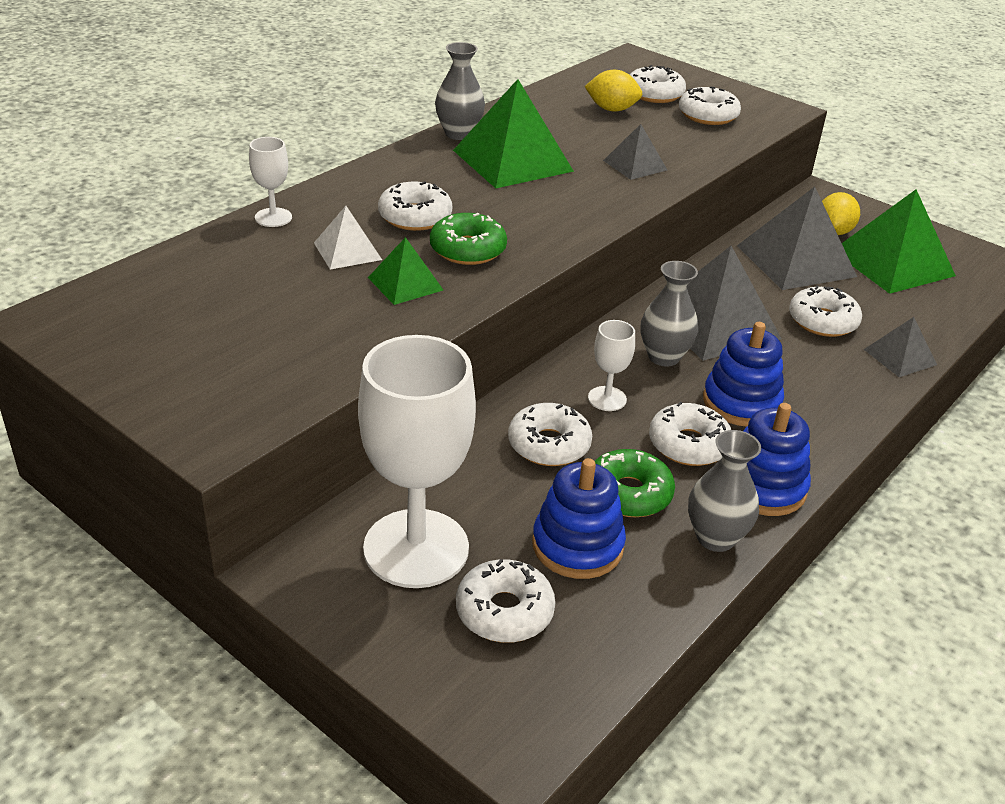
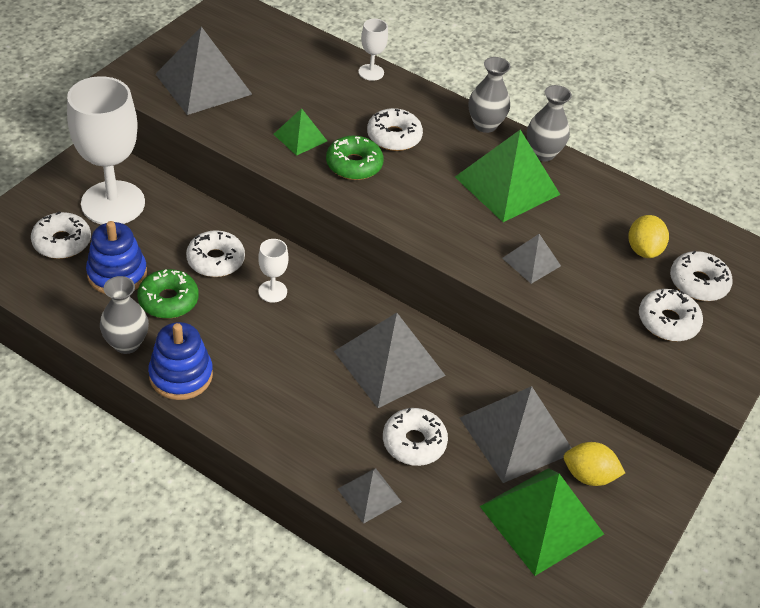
camera: 80 degrees right, 10 degrees up
(256, 358) = (203, 84): none -> grey pyramid
(347, 251) = (336, 108): white pyramid -> none
(664, 357) = (333, 327): grey vase -> grey vase (485, 125)
(688, 444) = (224, 335): white donut -> none
(741, 402) = (281, 371): blue stacking toy -> none

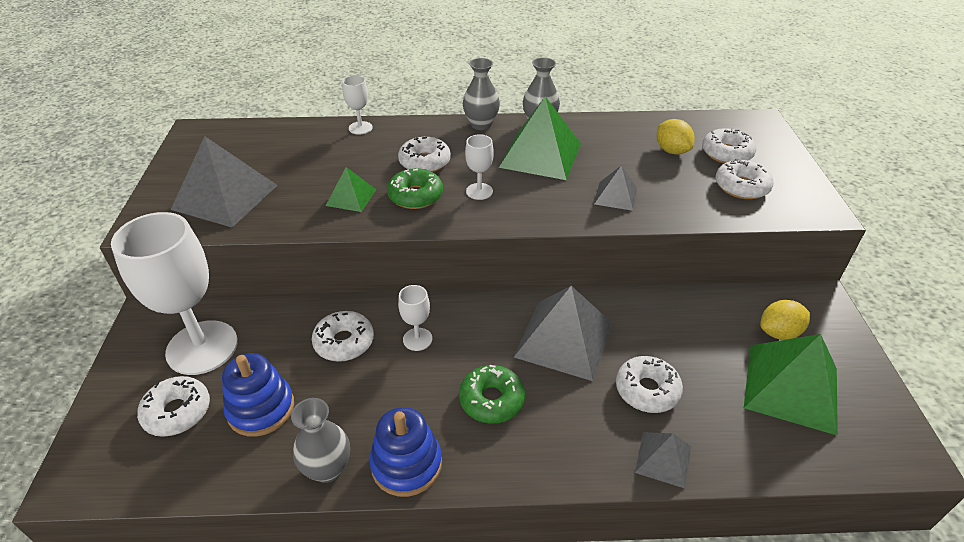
camera: 30 degrees left, 5 degrees down
(168, 300) = (332, 402): green donut -> green donut (491, 400)
(412, 190) = (479, 191): none -> white goblet
(516, 435) = (704, 335): grey pyramid -> none

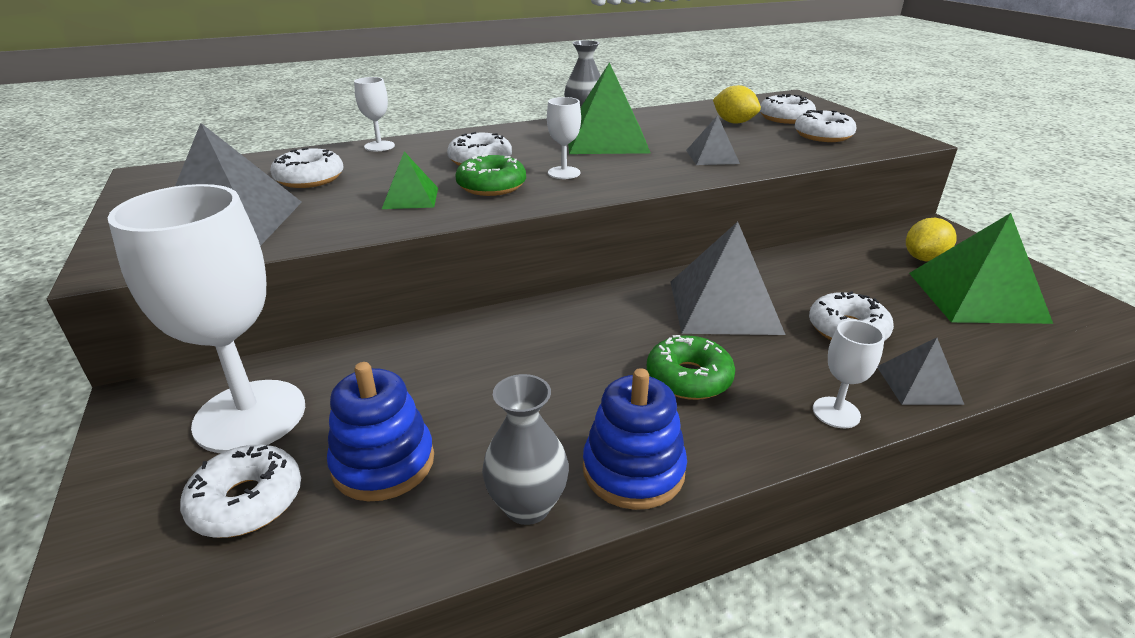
camera: 20 degrees left, 10 degrees down
(344, 342) = (460, 365): white donut -> white donut (309, 179)
(417, 339) = (555, 342): white goblet -> white goblet (836, 412)
(481, 124) = (521, 128): grey vase -> none

